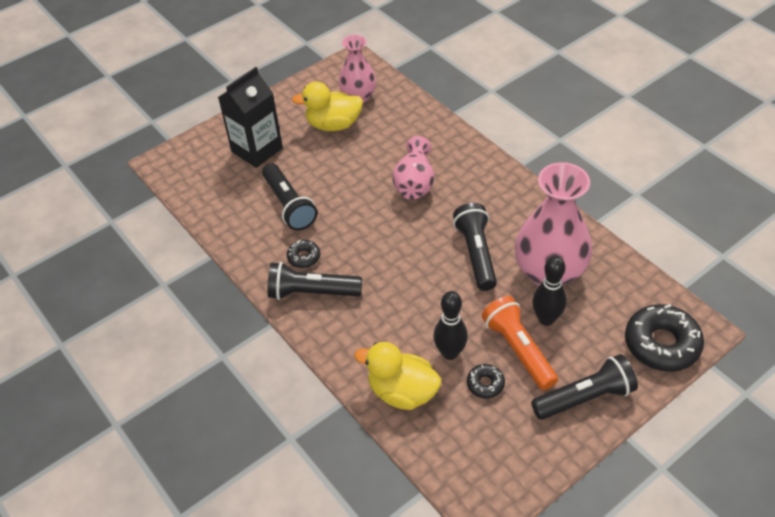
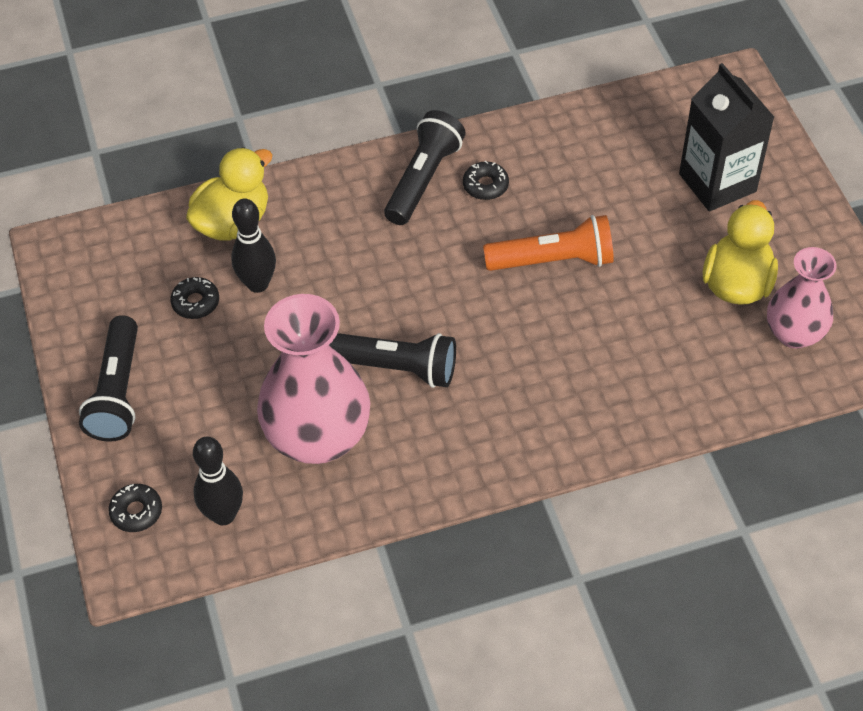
camera: 110 degrees right, 5 degrees up
(289, 205) = (587, 192): black flashlight -> none
(414, 183) = (563, 343): pink vase -> none
(518, 349) = (221, 353): orange flashlight -> orange flashlight (553, 260)
(546, 319) = (247, 402): black bowling pin -> black bowling pin (223, 515)
(661, 344) = (136, 512): black donut -> black donut, size x0.49

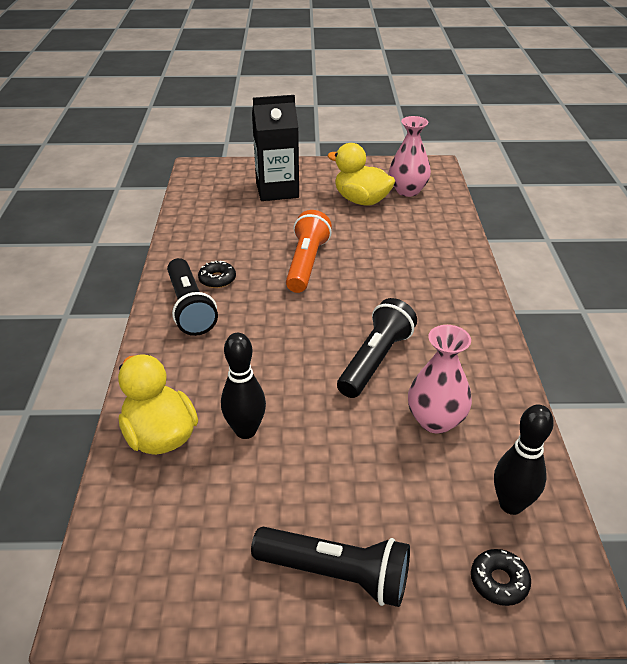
camera: 75 degrees left, 15 degrees down
(195, 302) = (245, 483): black donut -> none
(318, 437) = (435, 420): pink vase -> pink vase, size x0.61
(423, 179) = (190, 308): black flashlight -> black flashlight turned 150 degrees counterclockwise

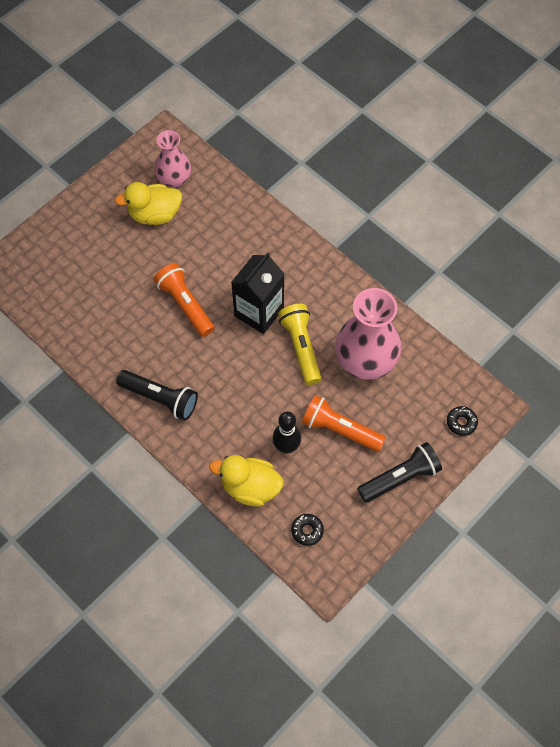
camera: 45 degrees left, 25 degrees up
(217, 279) = (148, 363): black donut -> black donut (307, 531)
(277, 190) = (85, 249): black carton -> black carton (259, 312)
(325, 461) = (340, 429): none -> orange flashlight
(375, 360) = (301, 347): black flashlight -> yellow flashlight
(435, 420) = (365, 361): pink vase -> pink vase, size x1.64
(511, 504) = (436, 380): black bowling pin -> none

